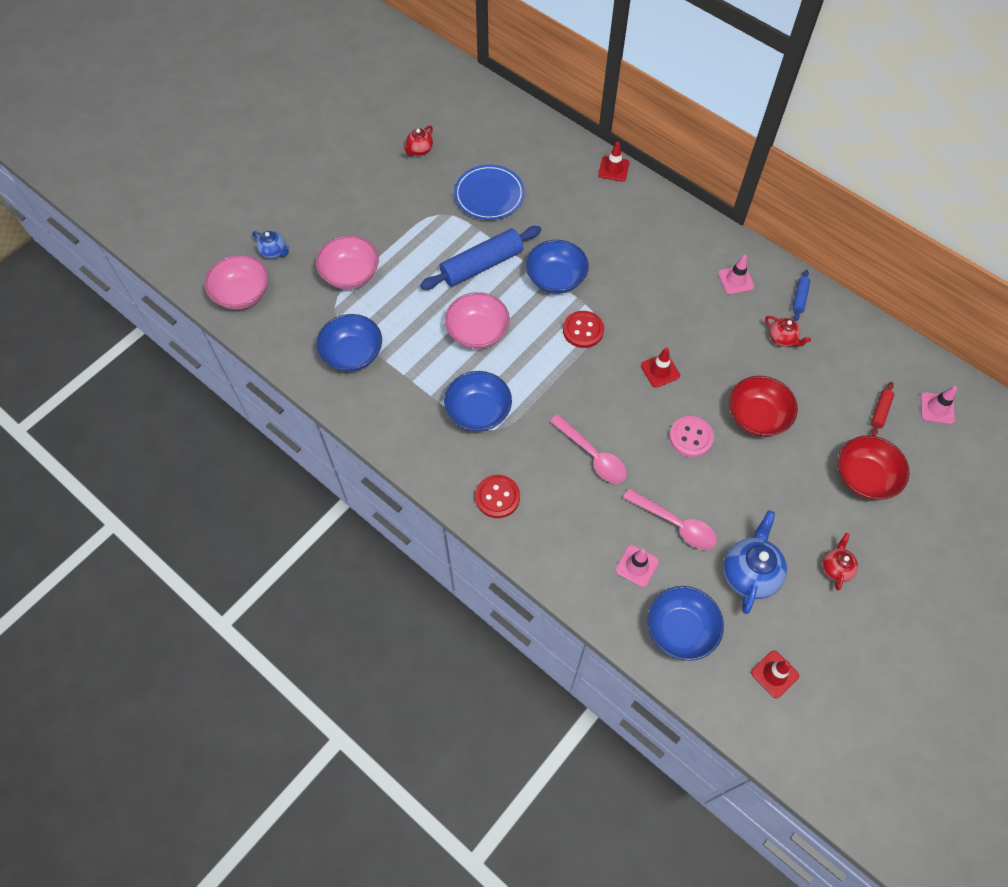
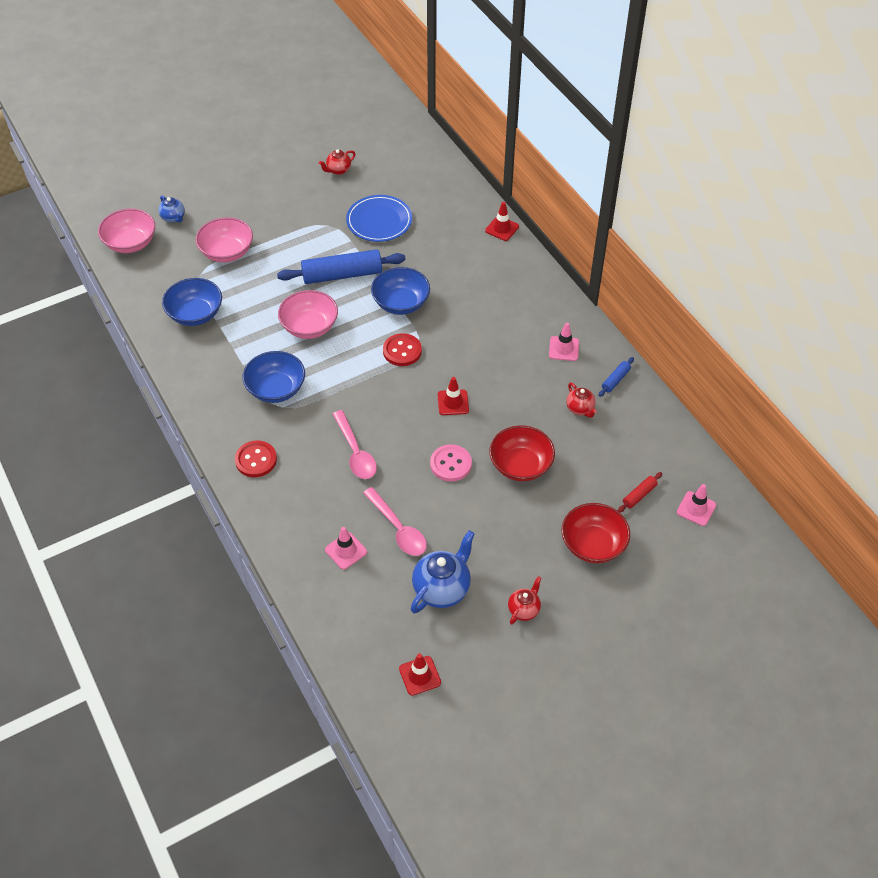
camera: 20 degrees right, 10 degrees down
(680, 629) = (356, 613): blue bowl -> none

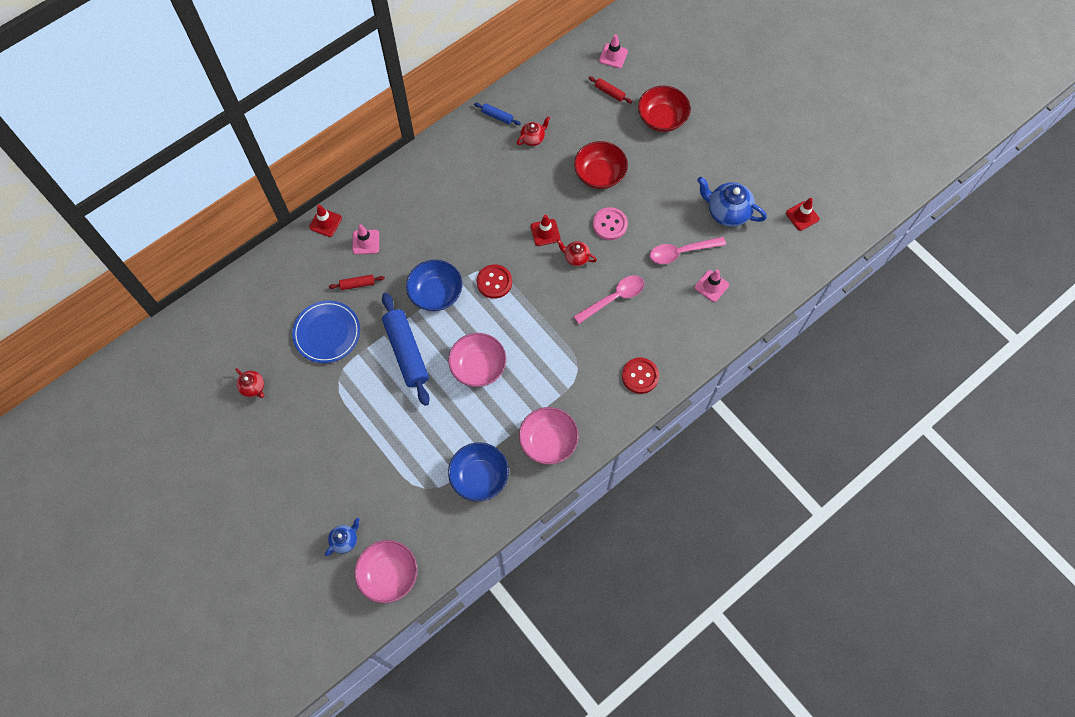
camera: 100 degrees left, 15 degrees up
(227, 252) = (389, 470): pink bowl -> pink bowl (548, 441)
(276, 389) = (558, 378): blue bowl -> none
(398, 528) = (681, 252): pink spoon -> pink spoon turned 150 degrees counterclockwise
(426, 246) = (357, 284): none -> red rolling pin
(524, 610) = (729, 157): red teapot -> red teapot (576, 258)
(563, 349) = (469, 157): pink traffic cone -> pink traffic cone (366, 242)

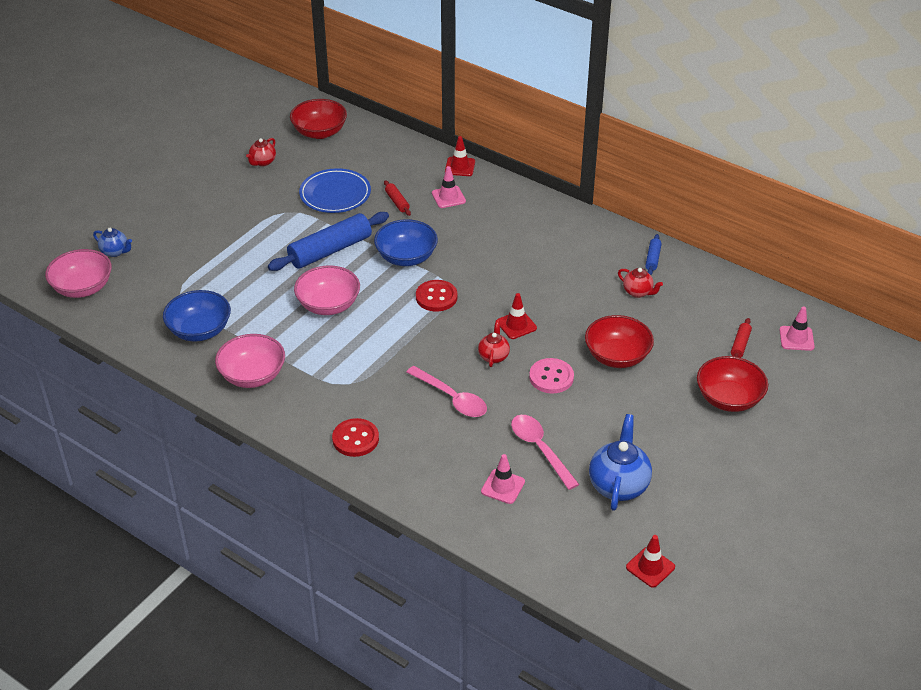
camera: 75 degrees right, 25 degrees down
(225, 328) = (319, 132): none -> red bowl

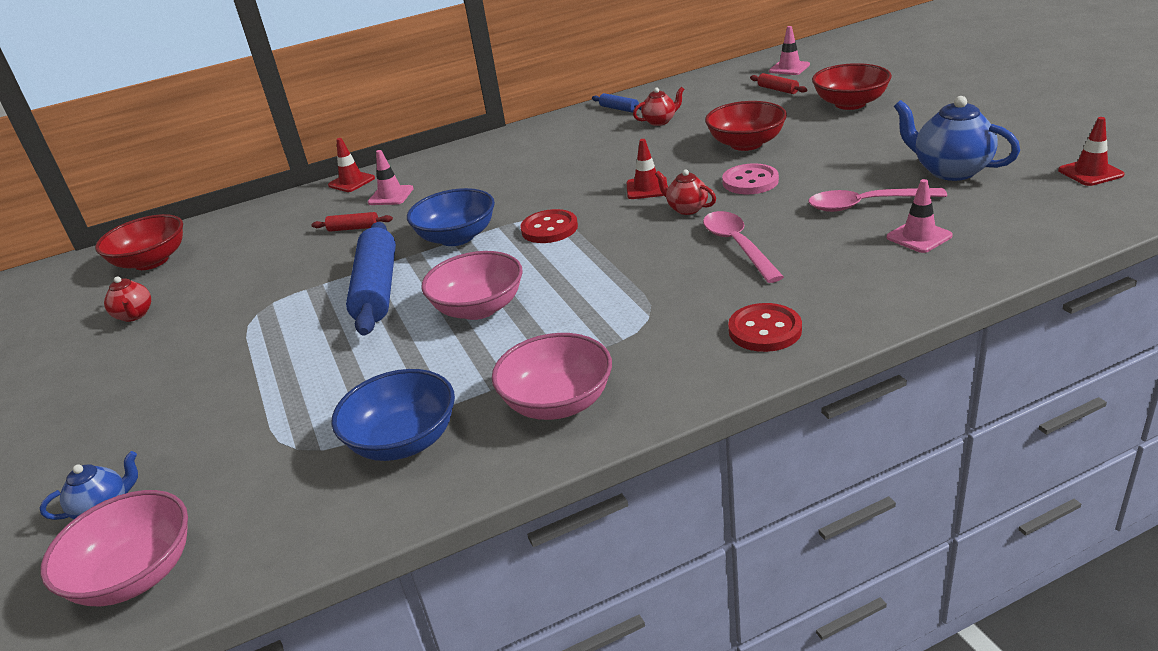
camera: 55 degrees left, 10 degrees down
(335, 194) = (279, 268): blue plate -> none
(452, 398) = (738, 246): pink spoon -> pink spoon turned 90 degrees counterclockwise

